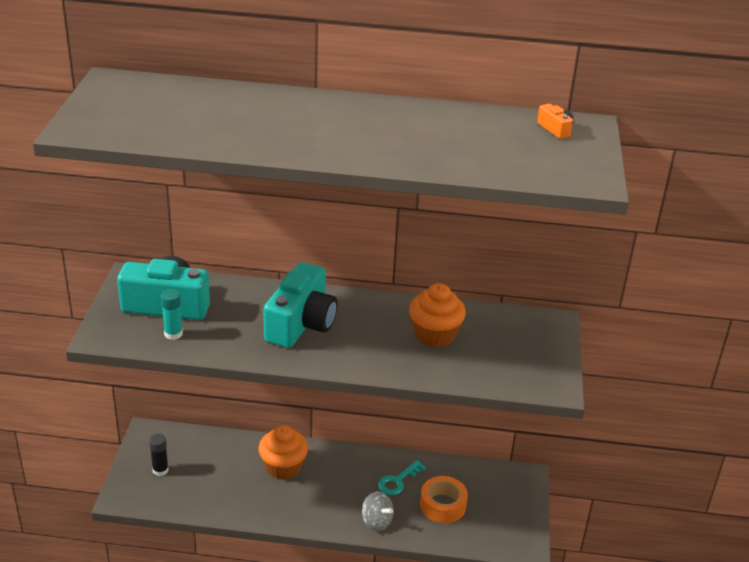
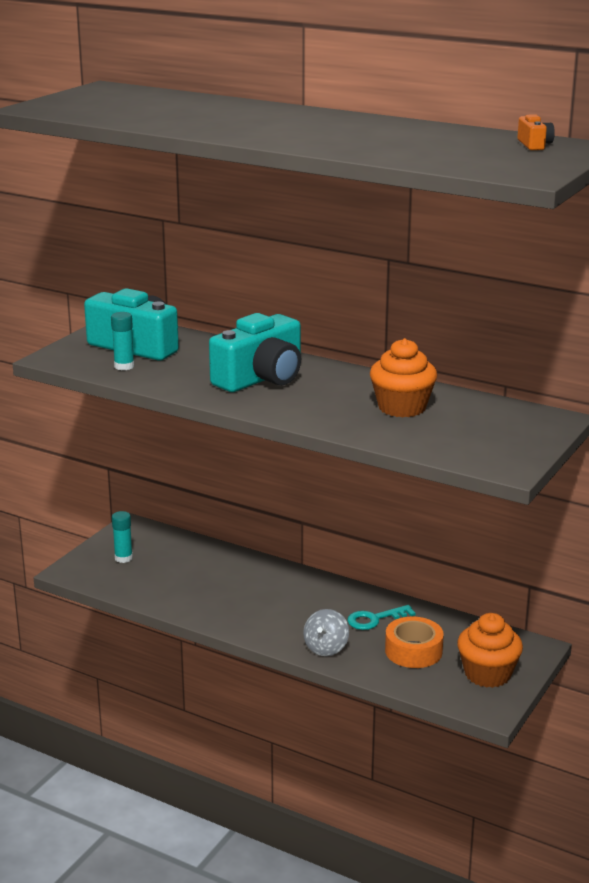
camera: 25 degrees right, 10 degrees down
(160, 470) = (123, 558): black glue stick -> turquoise glue stick
(283, 467) = (253, 581): orange cupcake -> orange cupcake (487, 674)
(376, 521) = (326, 648): grey spinning top -> grey spinning top turned 45 degrees clockwise

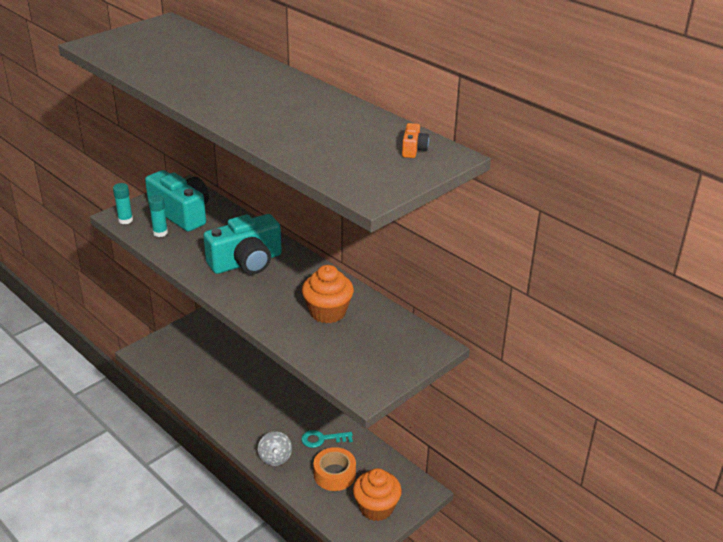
camera: 15 degrees right, 10 degrees up
(123, 558) = (180, 348): turquoise glue stick -> turquoise glue stick (125, 220)
(326, 648) = (275, 458): grey spinning top -> grey spinning top turned 45 degrees counterclockwise

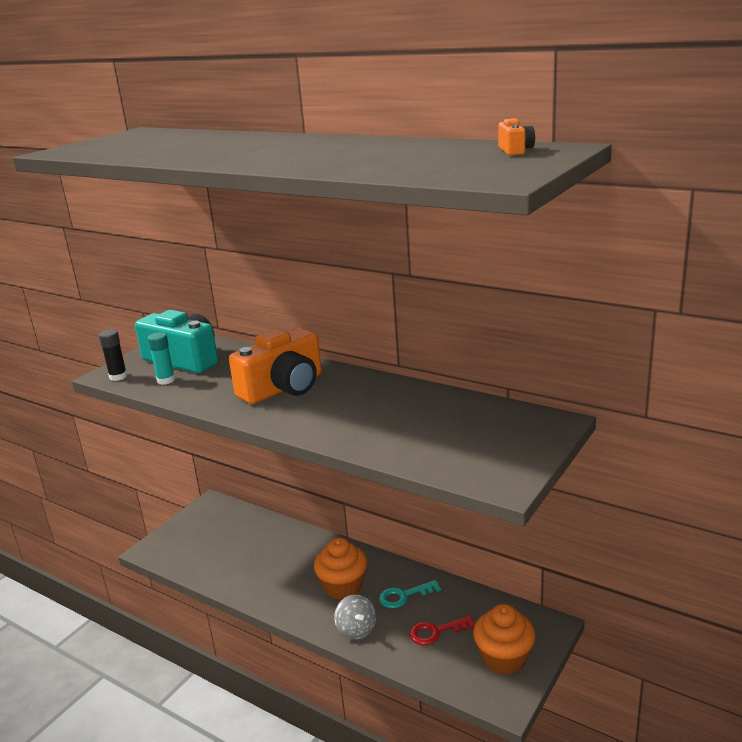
camera: 10 degrees left, 10 degrees down
(125, 220) = (118, 377): turquoise glue stick -> black glue stick
(246, 262) = (283, 388): turquoise camera -> orange camera
(327, 312) = (407, 414): orange cupcake -> orange cupcake (343, 586)
(334, 474) = (436, 632): orange tape -> red key

